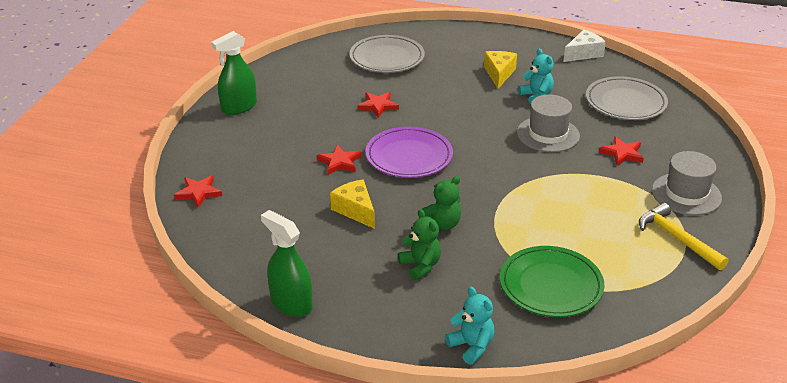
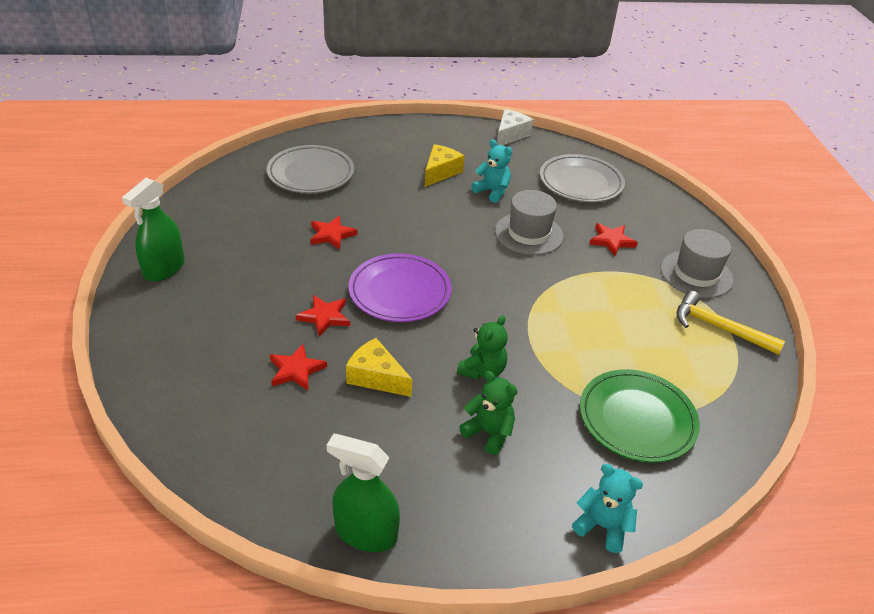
camera: 25 degrees left, 5 degrees up
(198, 193) = (167, 402): red star -> red star (296, 370)
(499, 74) = (440, 172): yellow cheese -> yellow cheese turned 45 degrees clockwise

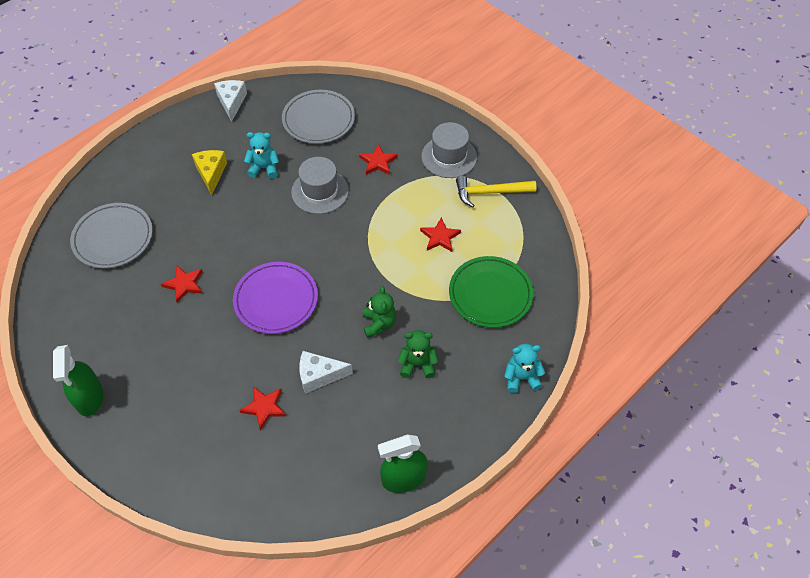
camera: 35 degrees left, 15 degrees up
(324, 317) = (244, 355): red star -> red star (440, 237)
(376, 377) = (319, 375): yellow cheese -> white cheese

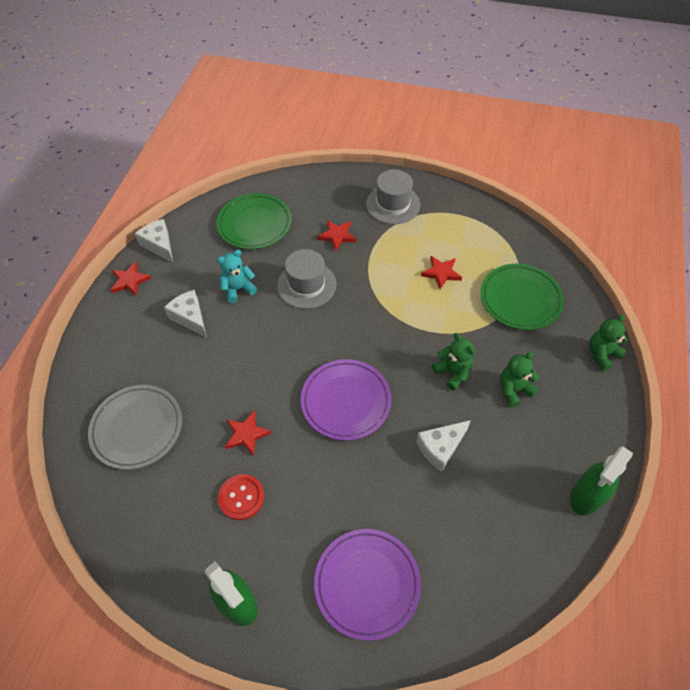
camera: 30 degrees left, 0 degrees up
(146, 328) = (241, 497): none -> red button
(184, 439) = (367, 584): none -> purple plate
(211, 173) = (190, 318): yellow cheese -> white cheese
(264, 407) = (416, 507): red star -> red star (130, 281)
(318, 120) = (254, 224): grey plate -> green plate
(489, 192) = (449, 218): yellow hammer -> none
(521, 378) = (602, 354): turquoise teddy bear -> green teddy bear

